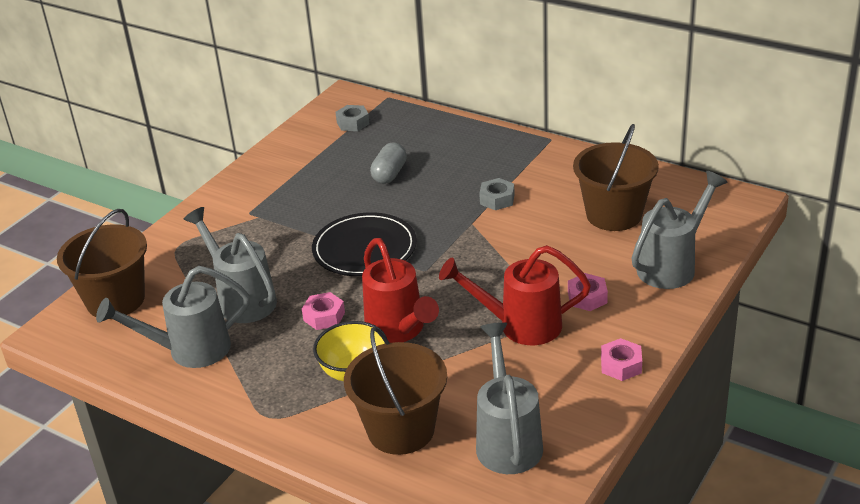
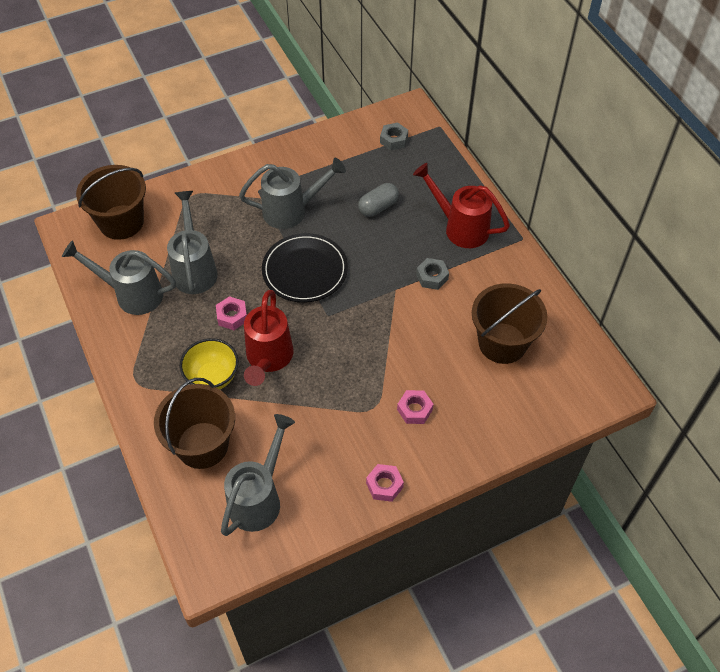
camera: 30 degrees right, 20 degrees up
(520, 326) = (348, 406): red watering can -> red watering can (460, 227)
(672, 266) = (500, 418): grey watering can -> grey watering can (291, 211)

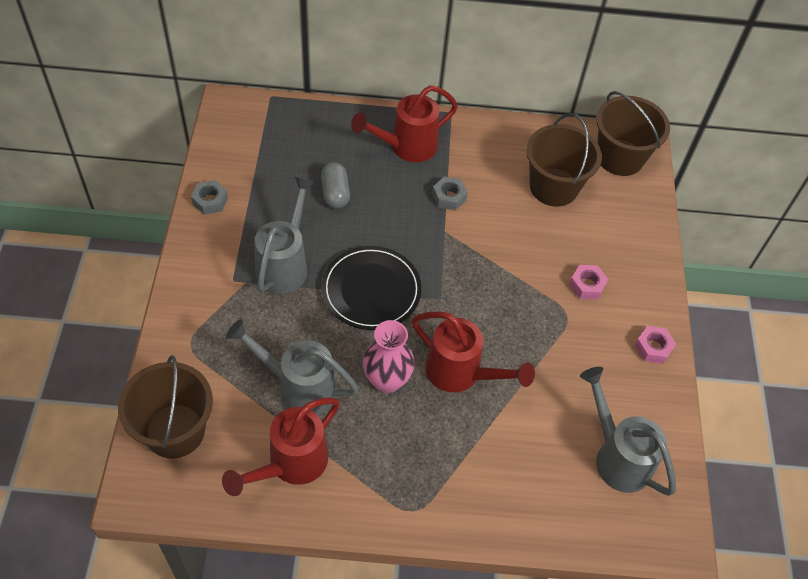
camera: 65 degrees left, 0 degrees up
(132, 294) = (291, 464): grey watering can -> red watering can
(202, 445) = (531, 480): brown bucket -> brown bucket (620, 157)
(212, 377) = (453, 433): yellow bowl -> none
(232, 316) = (387, 381): pink nut -> pink vase
(393, 140) = (259, 138): grey nut -> grey nut (210, 201)

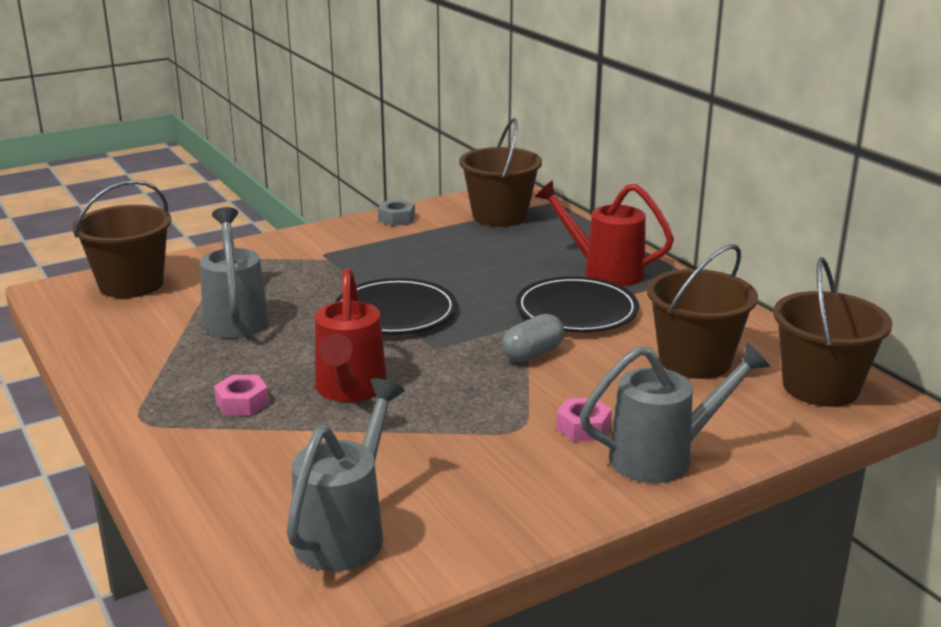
camera: 60 degrees right, 30 degrees down
(266, 141) = (499, 216): none -> brown bucket
(285, 264) = (370, 267): grey watering can -> grey watering can (663, 457)
(291, 464) = (142, 342): red watering can -> none
(335, 193) = (489, 260): grey capsule -> grey capsule (532, 354)
(387, 381) = (292, 355): pink vase -> none
(449, 197) = (576, 310): grey nut -> black plate
(653, 348) = (554, 506): pink nut -> pink nut (242, 403)

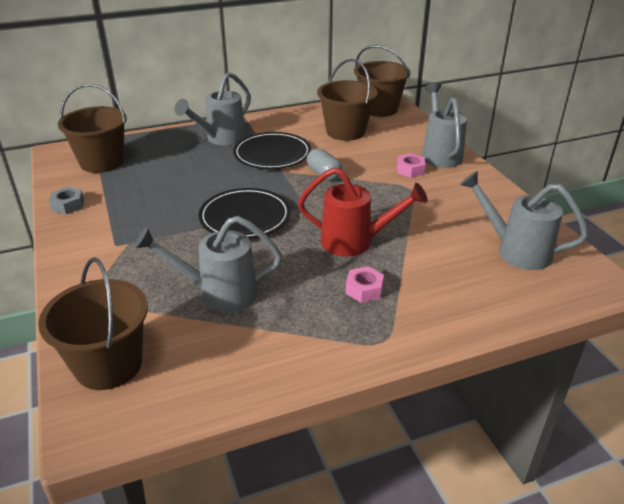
camera: 80 degrees left, 10 degrees up
(604, 271) = (221, 139): red watering can -> grey watering can

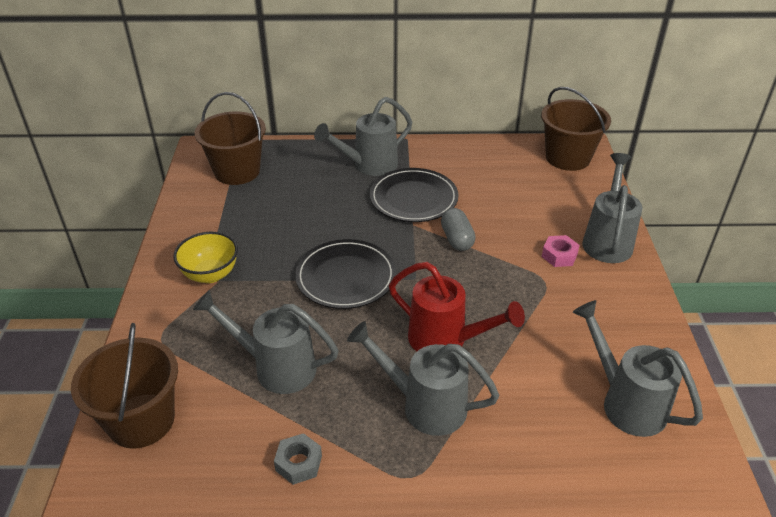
camera: 20 degrees right, 5 degrees up
(68, 205) = (183, 219): grey nut -> grey nut (298, 463)
(117, 240) = (210, 274): none -> yellow bowl
(345, 131) = (511, 183): brown bucket -> none
(364, 289) = (425, 405): pink nut -> grey watering can

